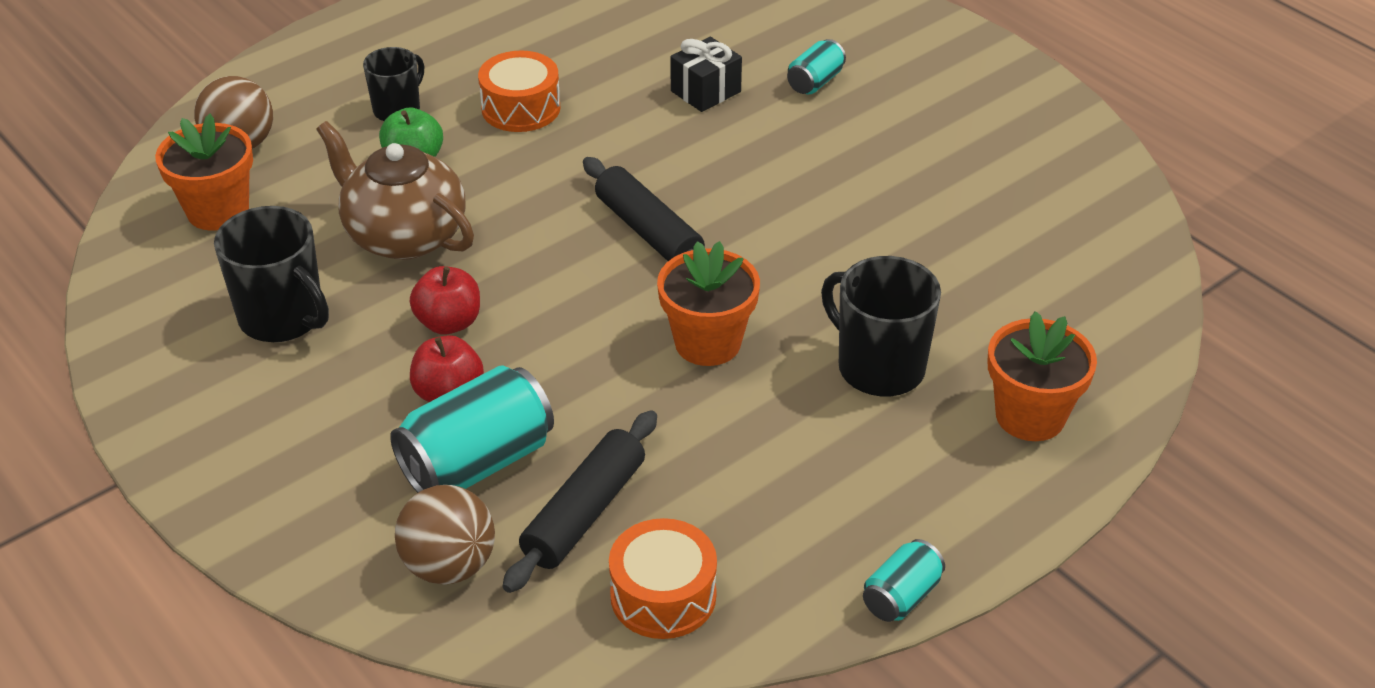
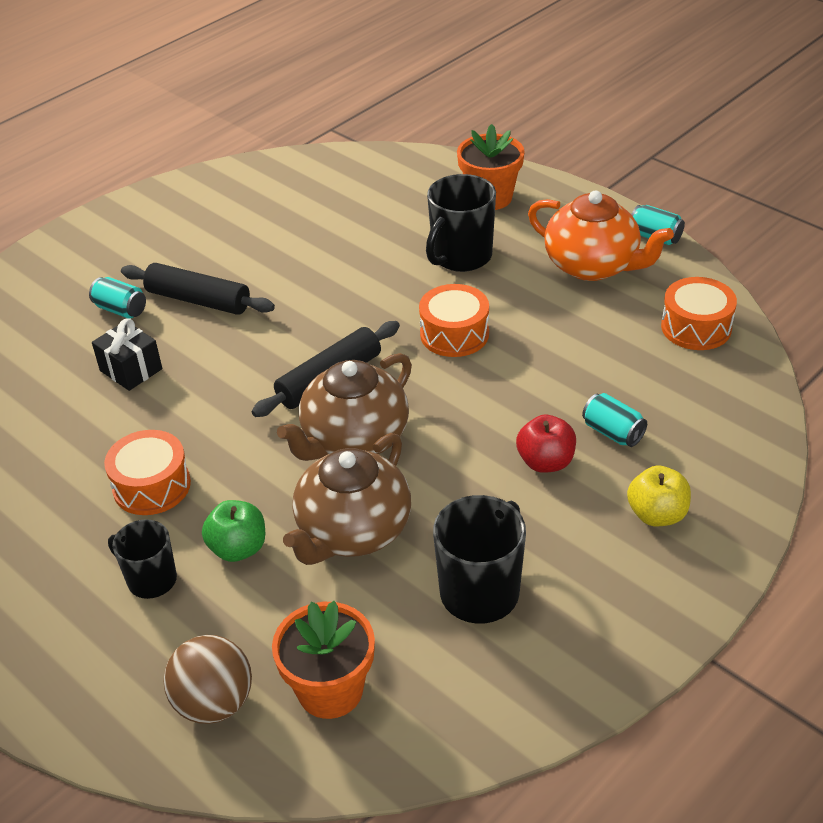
camera: 95 degrees left, 0 degrees up
(327, 476) = (657, 514): none -> yellow apple
(449, 323) = (463, 478): red apple -> none
(449, 566) = (714, 428): brown ball -> none
(477, 462) = (613, 432): turquoise can -> turquoise can, size x0.53
(540, 244) = (354, 439): none -> brown teapot
(584, 512) = (640, 371): black rolling pin -> black rolling pin (198, 300)
(707, 343) = (454, 334): orange flower pot -> orange drum
(835, 505) = (592, 266): none -> orange teapot

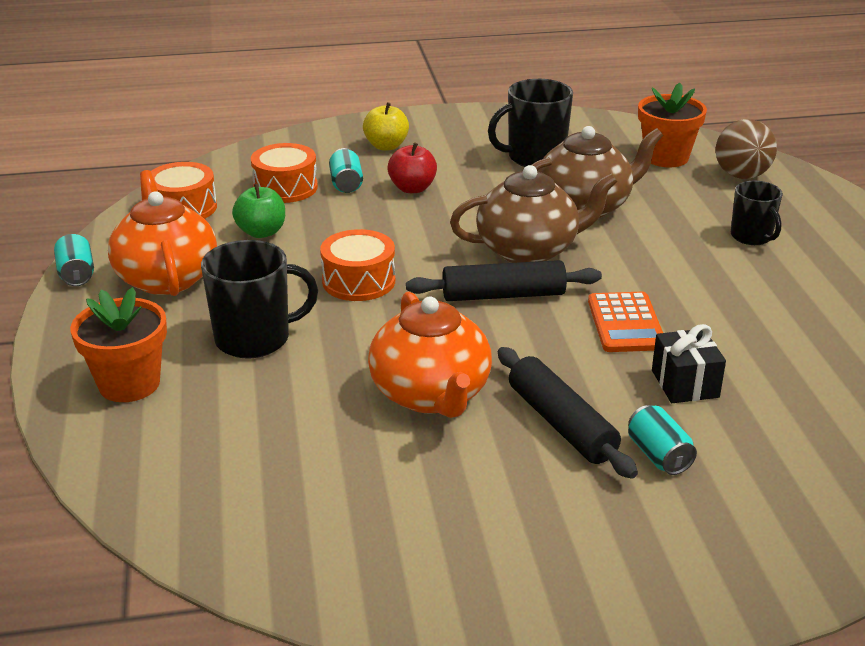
camera: 145 degrees left, 10 degrees down
(152, 486) = (719, 286): orange drum -> orange drum (285, 188)
(209, 402) = (625, 323): none -> orange calculator
(238, 548) = (674, 228): green apple -> green apple (261, 232)
(300, 278) = (431, 395): none -> orange teapot

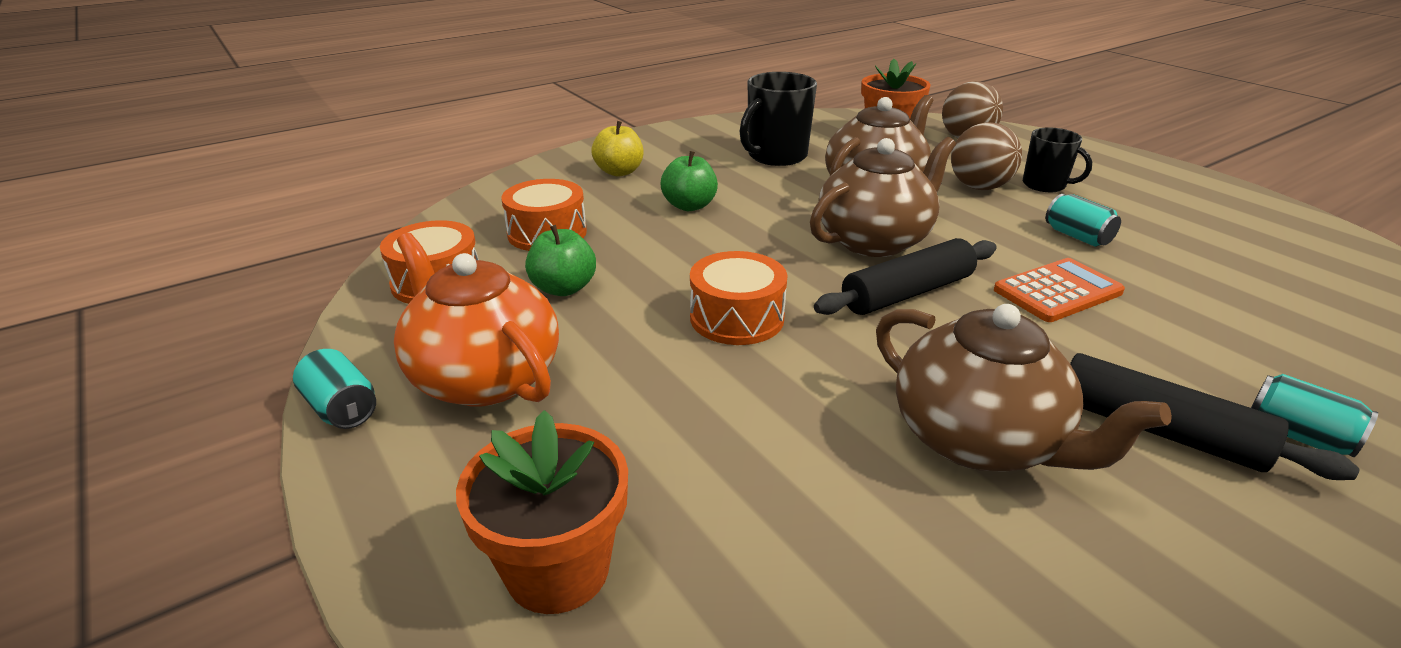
camera: 25 degrees left, 0 degrees up
(254, 339) = (682, 431): black mug -> none
(346, 184) = (613, 215): turquoise can -> turquoise can (1077, 236)
(412, 188) = (689, 206): red apple -> green apple
(431, 395) = (978, 440): orange teapot -> brown teapot
(625, 323) = (1057, 291): orange calculator -> orange calculator turned 90 degrees counterclockwise
(684, 225) = (979, 187): none -> brown ball
(685, 384) = (1196, 340): black gift -> none

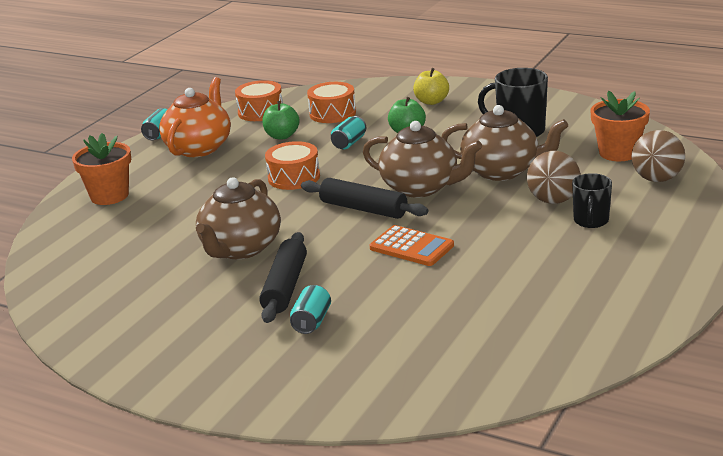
camera: 65 degrees right, 5 degrees down
(1077, 236) = (504, 243): turquoise can -> turquoise can (349, 143)

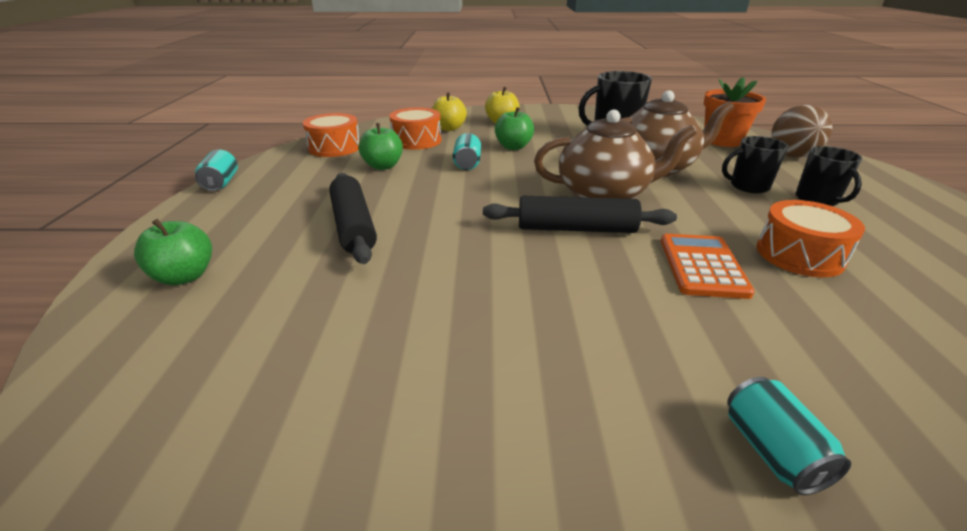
camera: 30 degrees left, 5 degrees up
(109, 196) = (185, 276): orange flower pot -> green apple
(199, 148) = (288, 191): orange teapot -> none
(240, 248) = (479, 322): brown teapot -> none
(285, 287) = (630, 380): black rolling pin -> black rolling pin (353, 226)
(294, 177) = (446, 206): orange drum -> orange drum (799, 255)
(374, 103) = (449, 128): none -> yellow apple
(411, 247) = (702, 266): orange calculator -> orange calculator turned 90 degrees counterclockwise
(553, 200) = (748, 186): brown ball -> black mug

